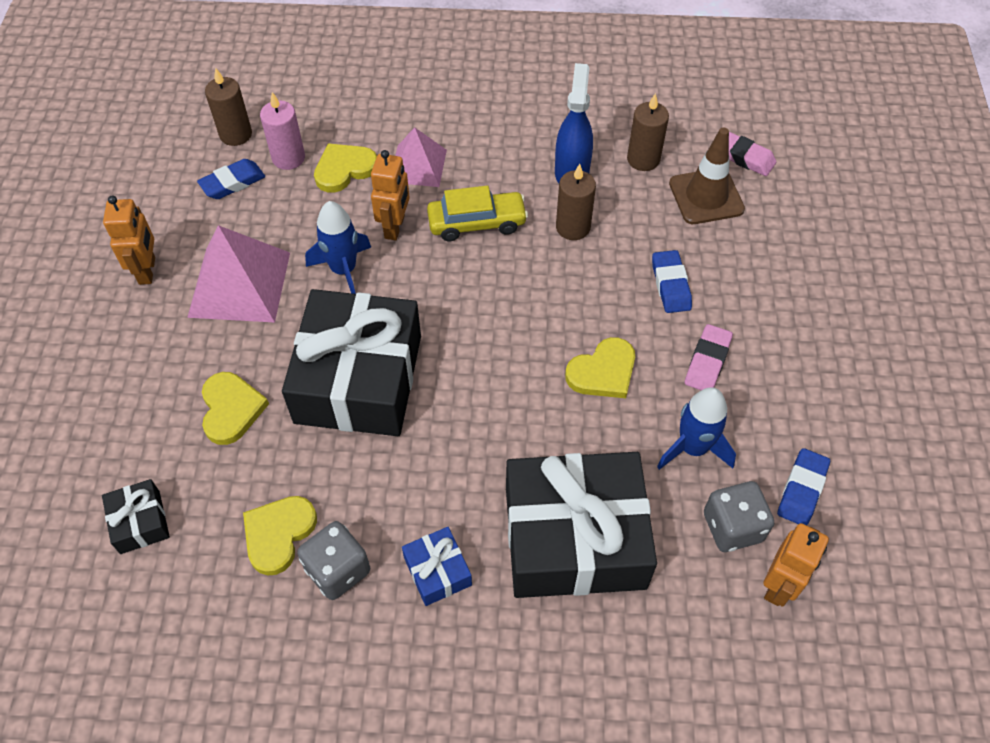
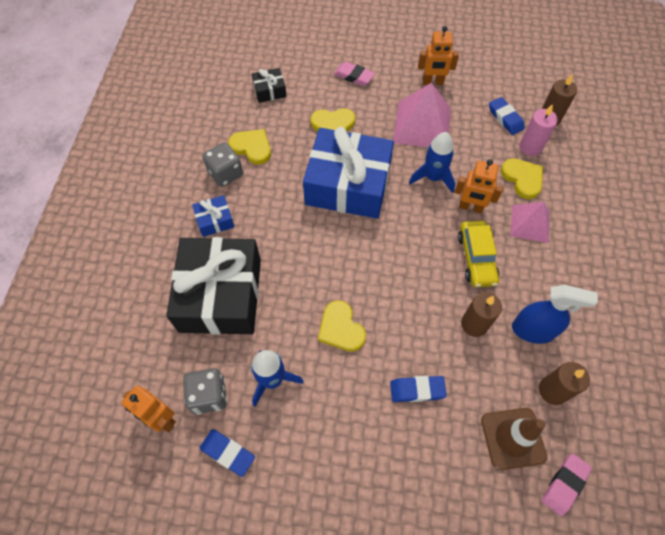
camera: 95 degrees right, 5 degrees up
(358, 379) = (348, 184): black gift -> blue gift
(707, 362) = (343, 405): pink eraser -> pink eraser (354, 76)

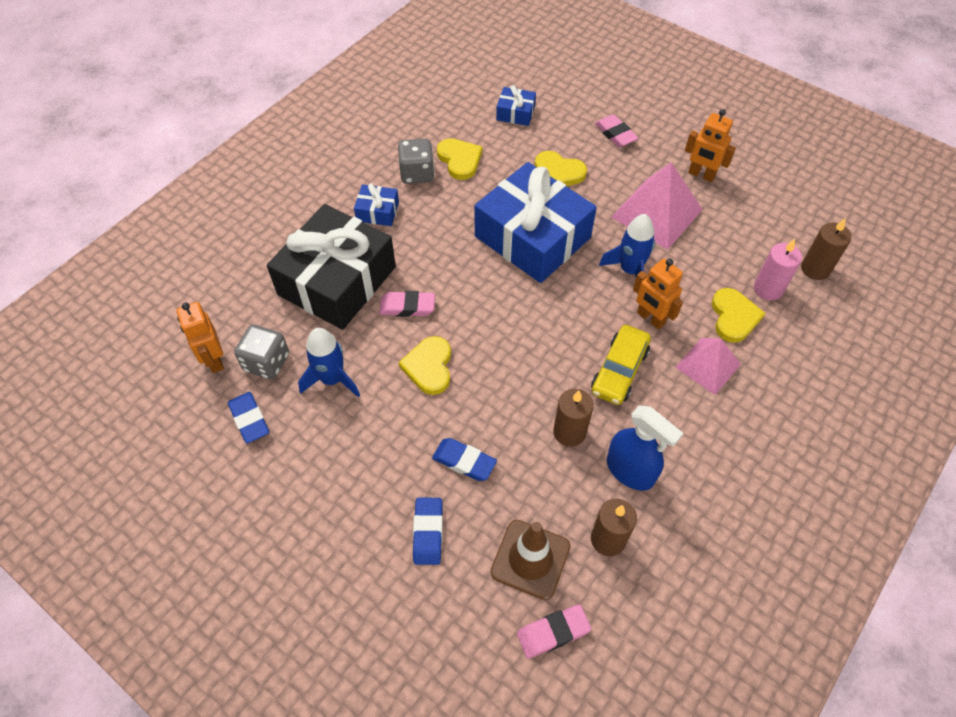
camera: 30 degrees right, 5 degrees down
(270, 91) = (515, 113): black gift -> blue gift
(291, 288) = (407, 307): none -> pink eraser
(505, 118) = (760, 247): blue eraser -> blue eraser (428, 532)

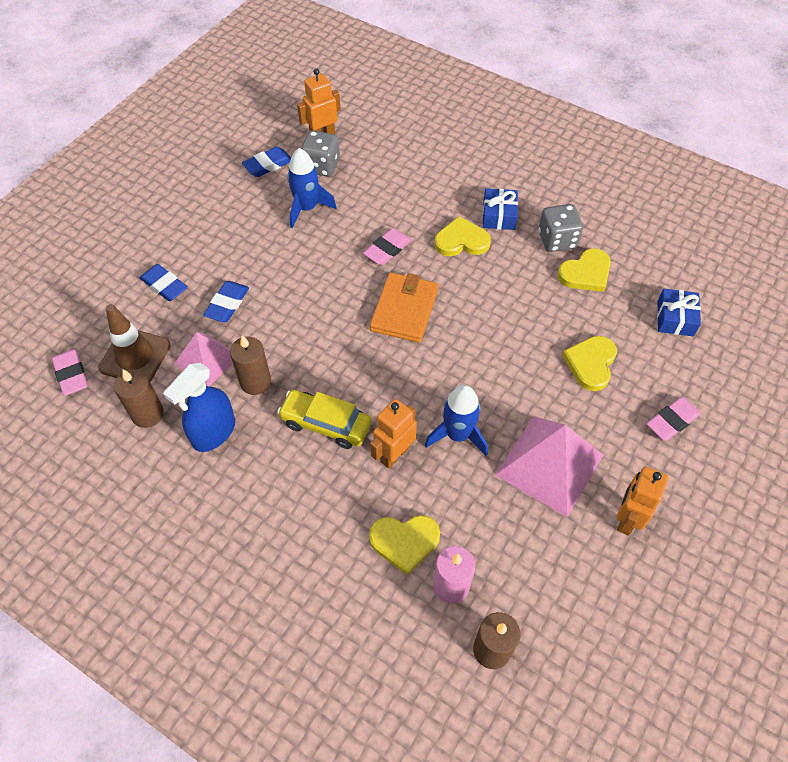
camera: 85 degrees right, 0 degrees up
(337, 281) = (411, 198): black gift -> none
(407, 307) = (387, 250): pink eraser -> pink eraser turned 45 degrees clockwise
(428, 532) = (164, 285): blue eraser -> blue eraser turned 45 degrees clockwise
(429, 367) = (322, 271): yellow heart -> yellow heart (461, 241)
(488, 298) = (404, 310): none -> orange wallet
(532, 237) = (489, 343): blue gift -> none
(707, 365) = (336, 509): pink pyramid -> pink pyramid (207, 360)

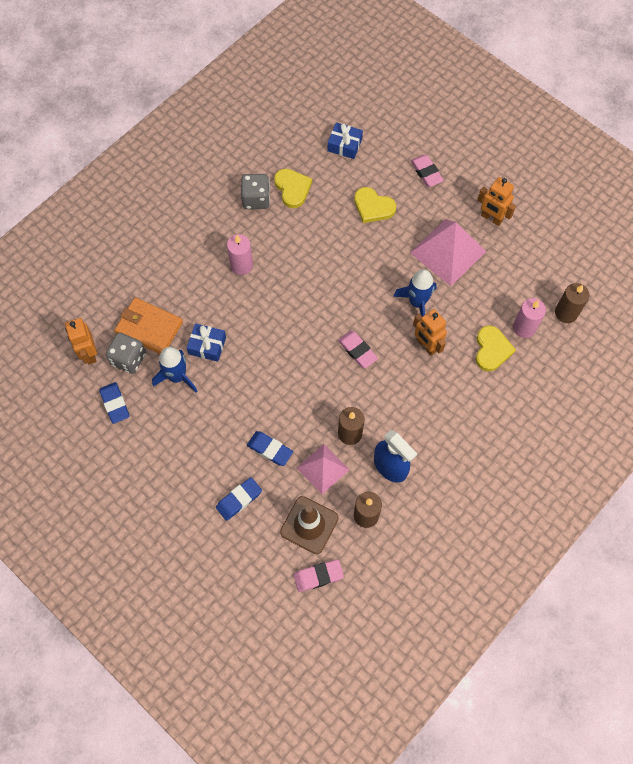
camera: 80 degrees left, 10 degrees up
(326, 424) = (395, 387): yellow car -> none
(387, 250) = (238, 321): pink eraser -> pink eraser (357, 351)
(404, 310) = (302, 318): orange wallet -> orange wallet (149, 328)
(461, 241) = (241, 265): yellow heart -> pink candle
(498, 215) = (221, 233): blue gift -> blue gift (207, 346)

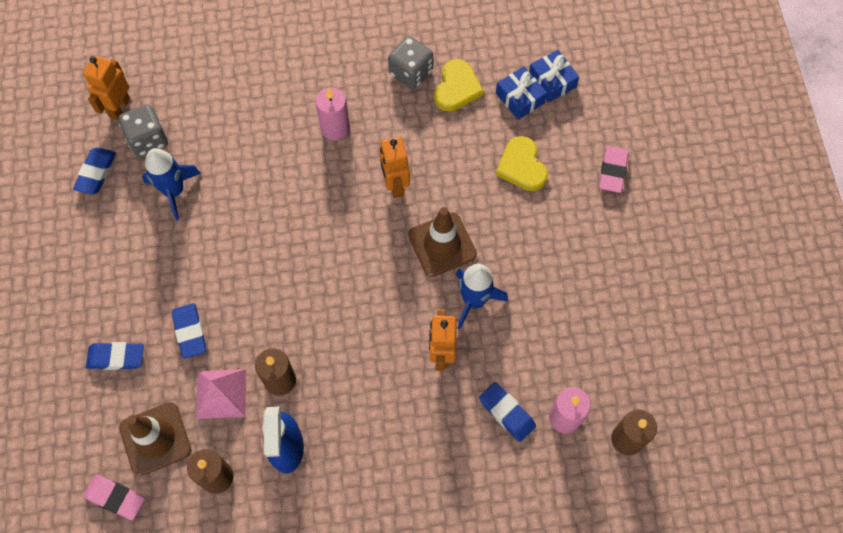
camera: 40 degrees right, 0 degrees up
(149, 328) = (193, 124): orange wallet -> none
(207, 346) = (229, 182): blue gift -> blue gift (520, 98)
(357, 351) = (366, 302): pink eraser -> none
(369, 285) = (442, 245): none -> brown traffic cone
(448, 252) = (557, 272): pink pyramid -> none
(491, 218) = (639, 272): orange robot -> orange robot (395, 185)
(492, 350) = (507, 413): yellow heart -> blue eraser

